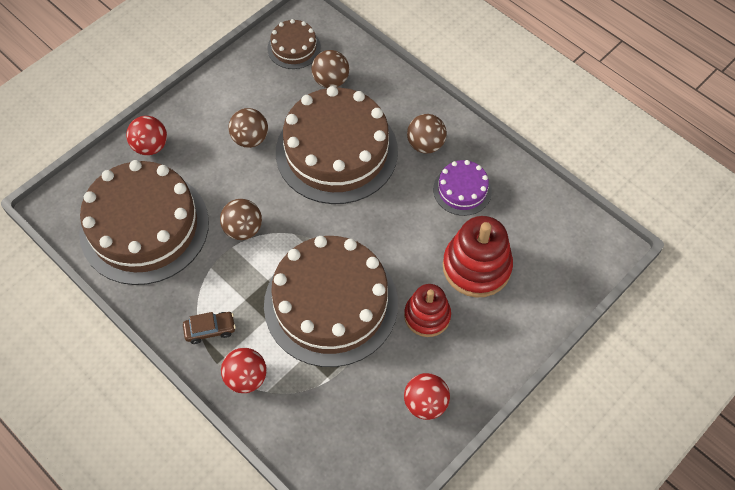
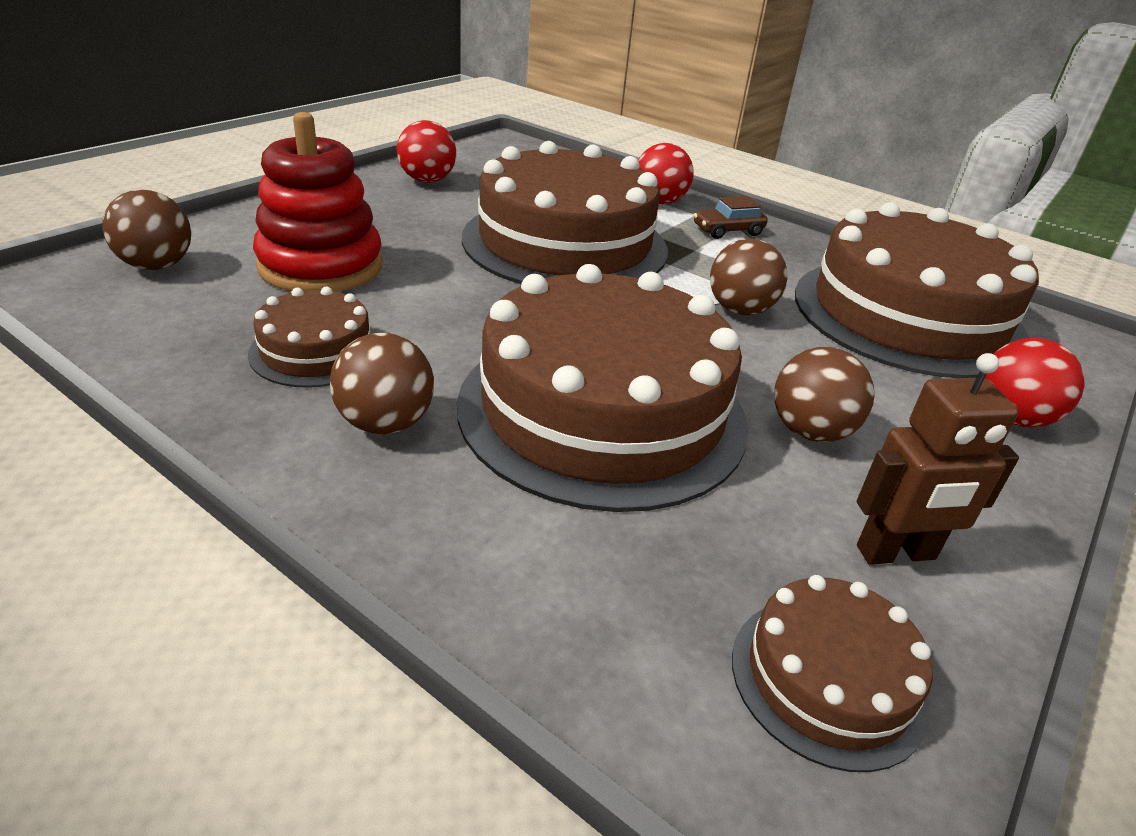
camera: 170 degrees right, 25 degrees down
(249, 84) = (896, 553): none -> brown robot
(331, 81) = (664, 569): brown ball -> brown ball (157, 265)
(427, 316) = (416, 230): red stacking toy -> none
(462, 190) = (316, 351): purple cake -> brown cake

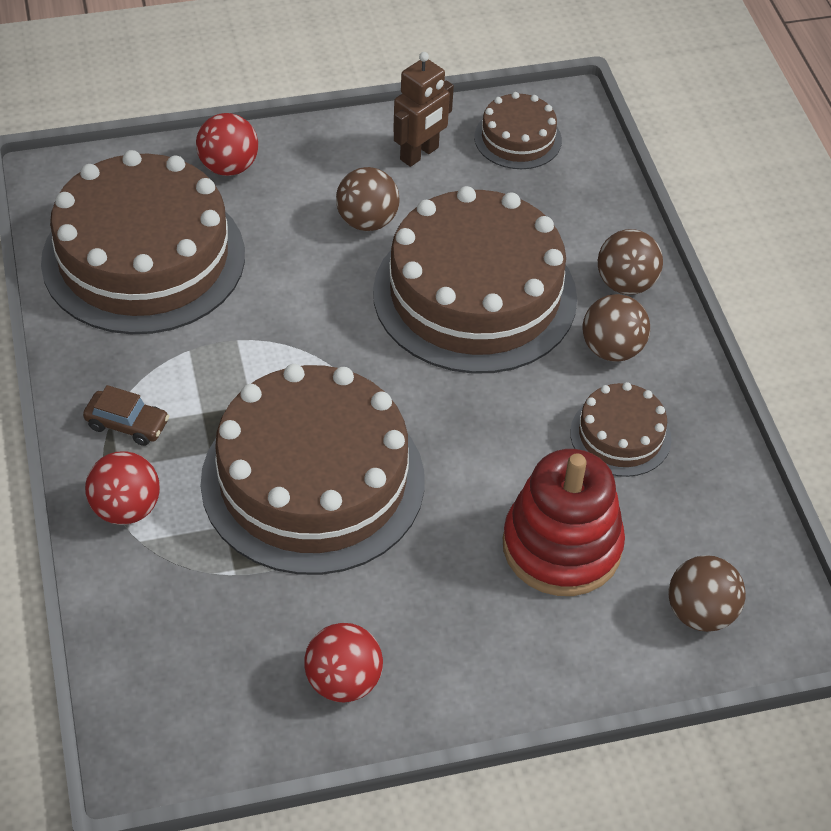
camera: 140 degrees left, 15 degrees up
(740, 310) = (269, 326): brown ball -> brown ball (625, 284)
(896, 553) = (419, 154): brown robot -> brown robot turned 105 degrees clockwise

